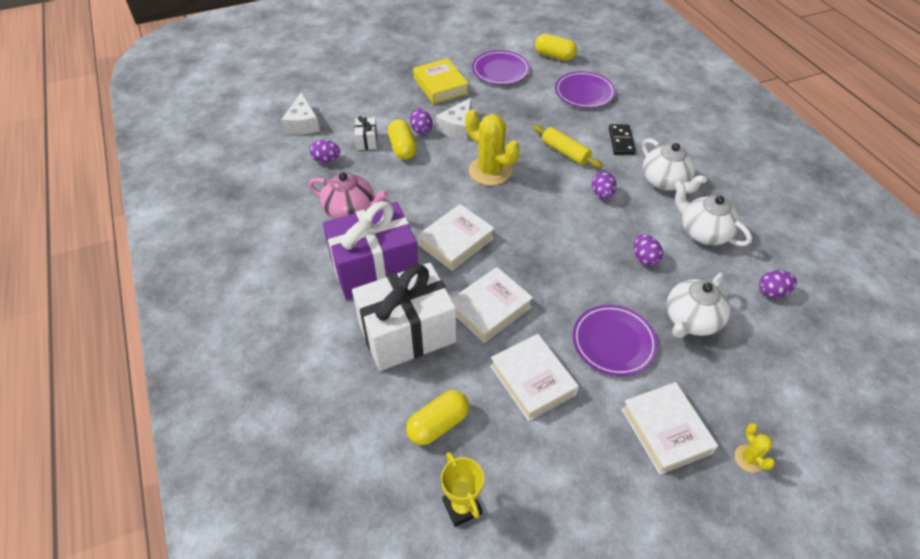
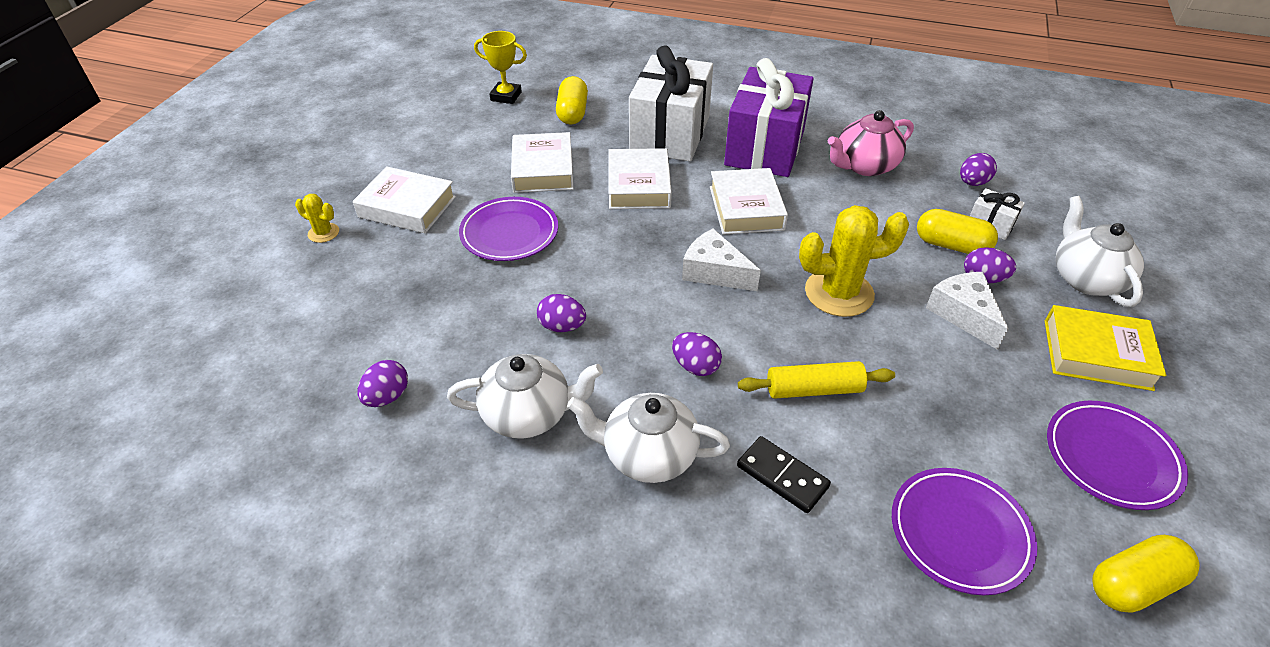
camera: 130 degrees right, 5 degrees down
(303, 124) = (1067, 193): white cheese -> white cheese (714, 272)
(532, 380) = (543, 169): white book -> white book turned 75 degrees clockwise
(691, 320) = (455, 300): white teapot -> white teapot (1085, 279)

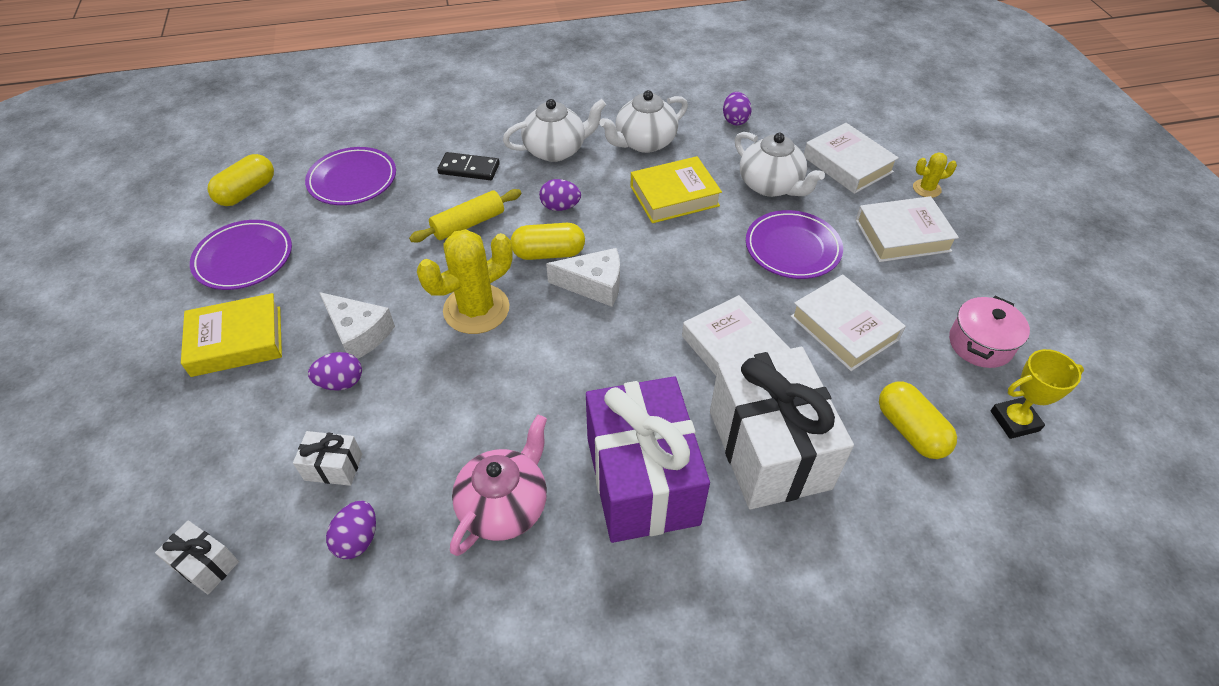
camera: 150 degrees right, 5 degrees up
(465, 130) = (980, 344): none -> pink pot
(562, 326) = (674, 196): purple egg -> yellow book
(746, 208) = (608, 370): white book -> white book (847, 164)
(951, 245) = (377, 414): yellow capsule -> yellow capsule (548, 253)
(1084, 204) = (206, 565): none -> white gift
(1085, 279) = (230, 429): white teapot -> white teapot (771, 185)

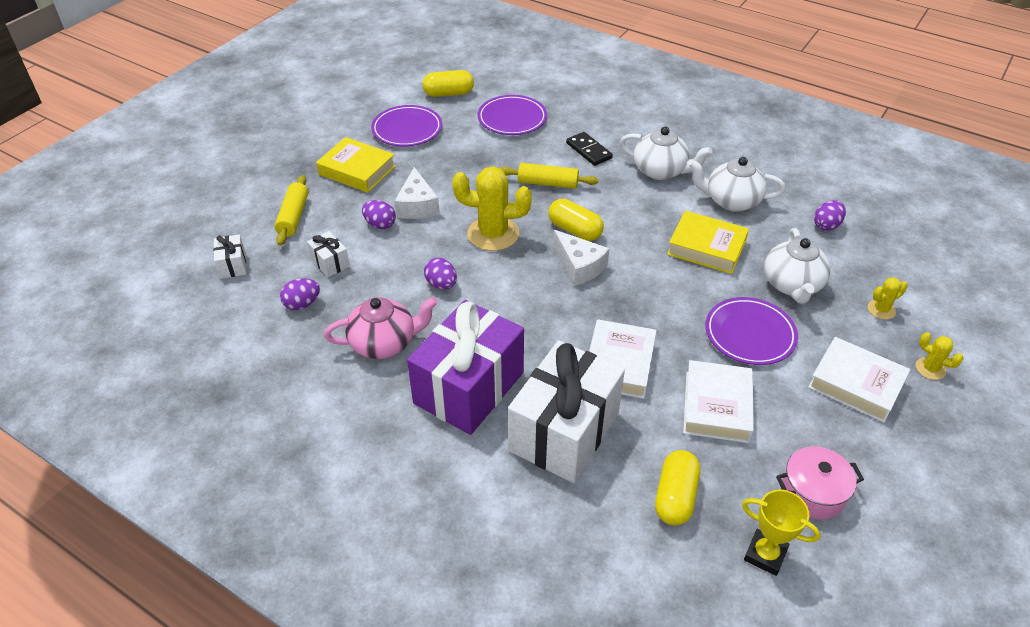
camera: 45 degrees right, 5 degrees down
(218, 447) = (293, 217): none -> yellow rolling pin
(560, 207) = (618, 207): purple egg -> purple egg (441, 284)
(847, 164) = (881, 309): white book -> yellow cactus

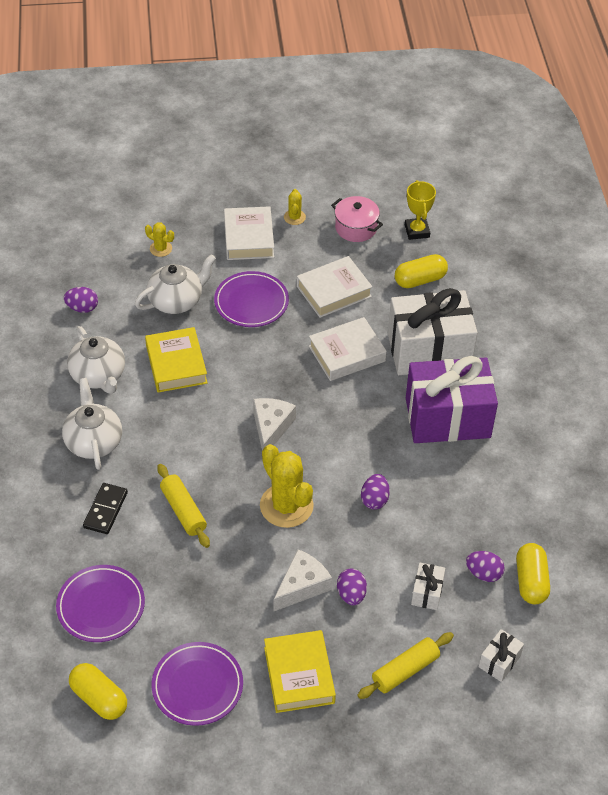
camera: 130 degrees left, 5 degrees up
(384, 343) = (462, 492): pink teapot -> none
(575, 230) = (230, 455): yellow capsule -> yellow capsule (531, 581)
(930, 368) = (200, 211): yellow cactus -> yellow cactus (294, 217)

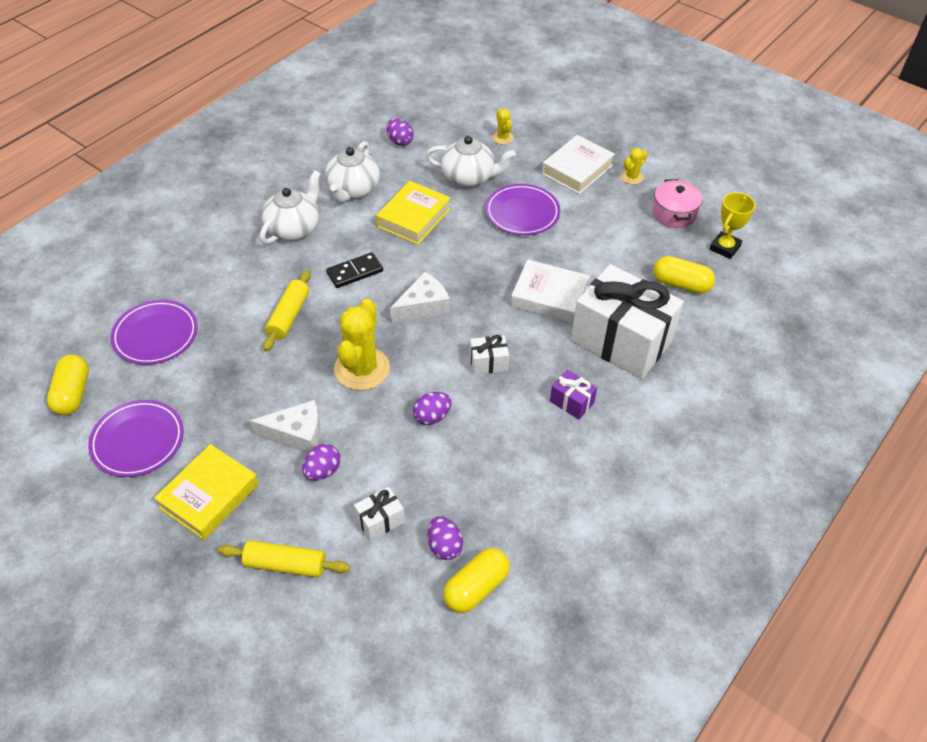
camera: 45 degrees right, 0 degrees up
(105, 510) = (242, 276): black domino -> black domino (355, 272)
(334, 291) = (596, 246): white book -> none
(447, 418) = (571, 402): purple gift -> purple gift, size x0.41
(499, 661) = (365, 628): white gift -> white gift (488, 363)

